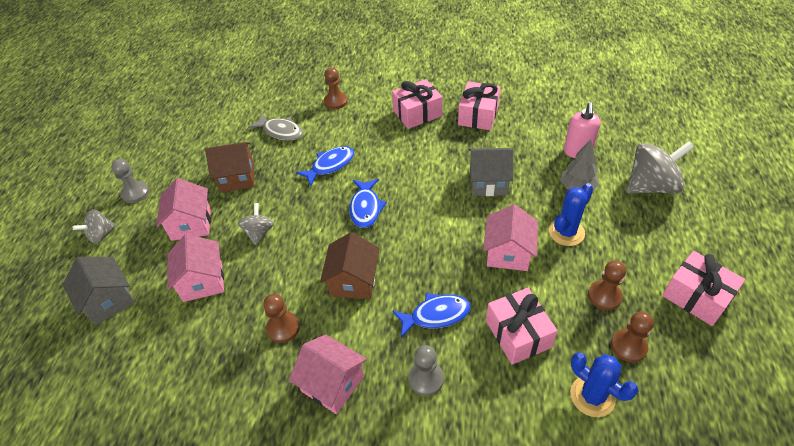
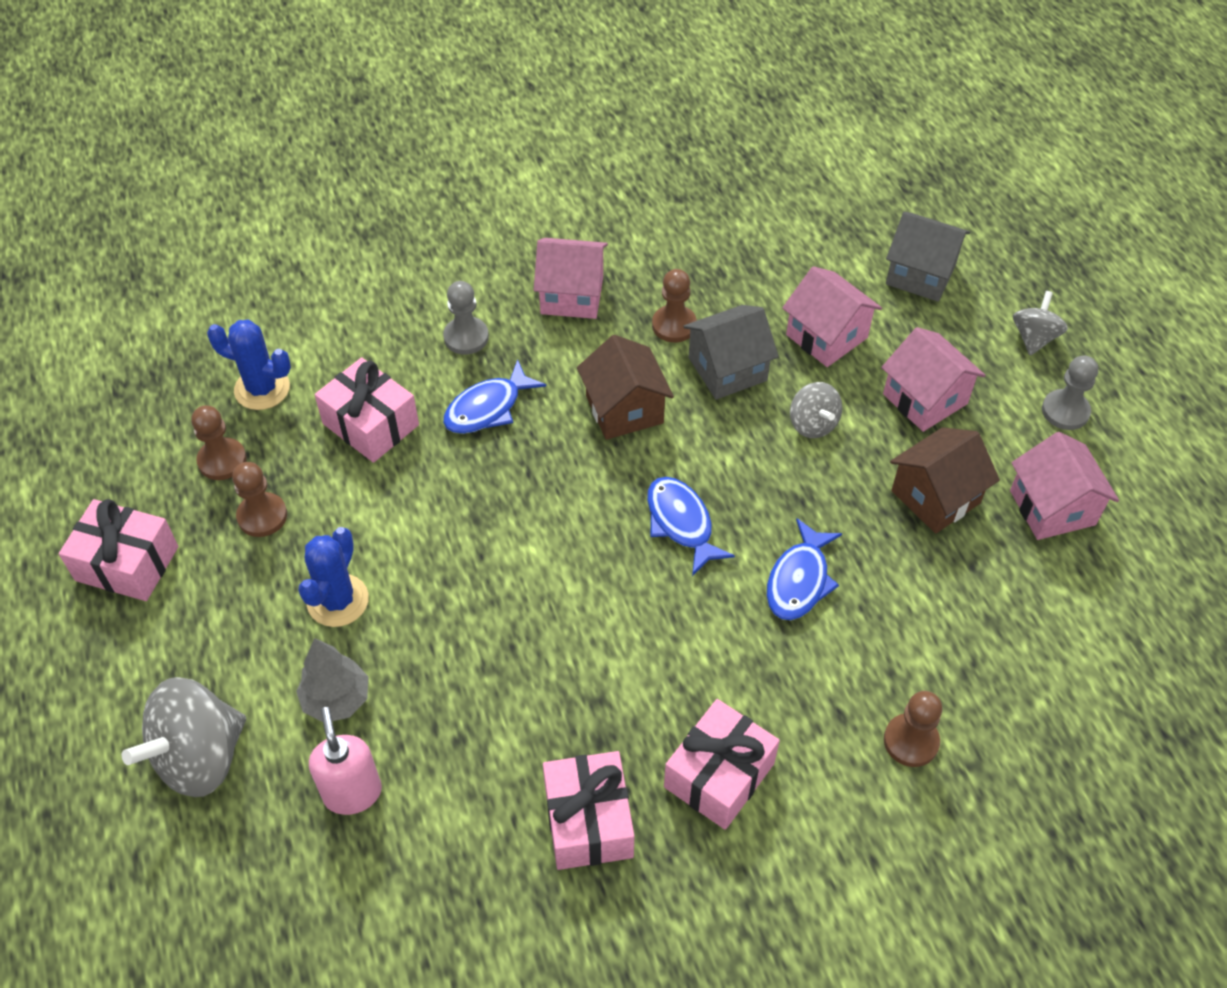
camera: 150 degrees right, 5 degrees up
(281, 131) = (952, 619): grey fish -> none
(488, 182) = (501, 651): grey house -> grey house (727, 369)
(508, 253) = (420, 530): pink house -> pink house (1052, 507)

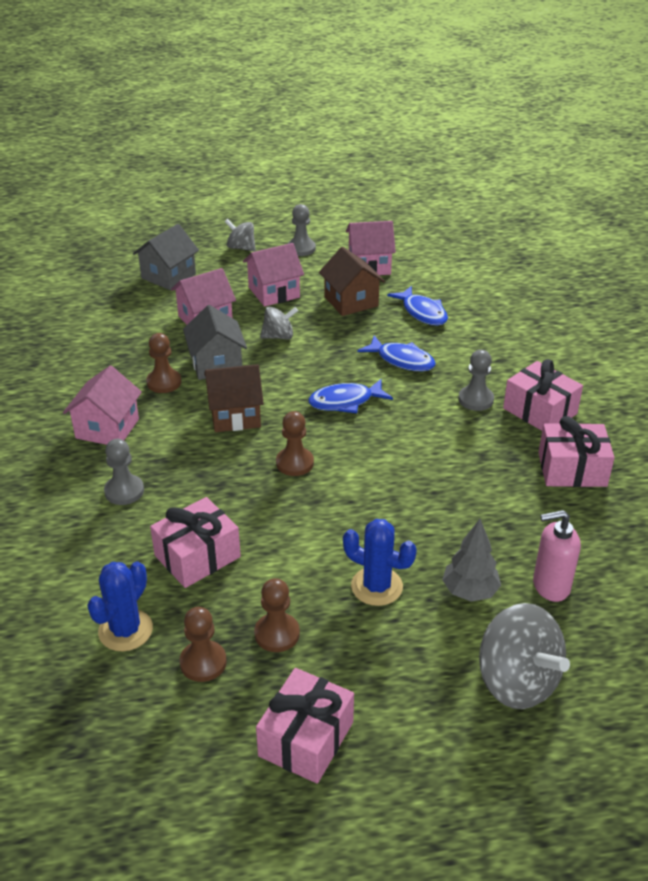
camera: 80 degrees left, 15 degrees down
(488, 408) = (206, 485): blue fish -> blue fish (422, 312)
(726, 685) = (476, 399): none -> grey pawn
(911, 741) = (519, 338): brown pawn -> brown pawn (294, 463)

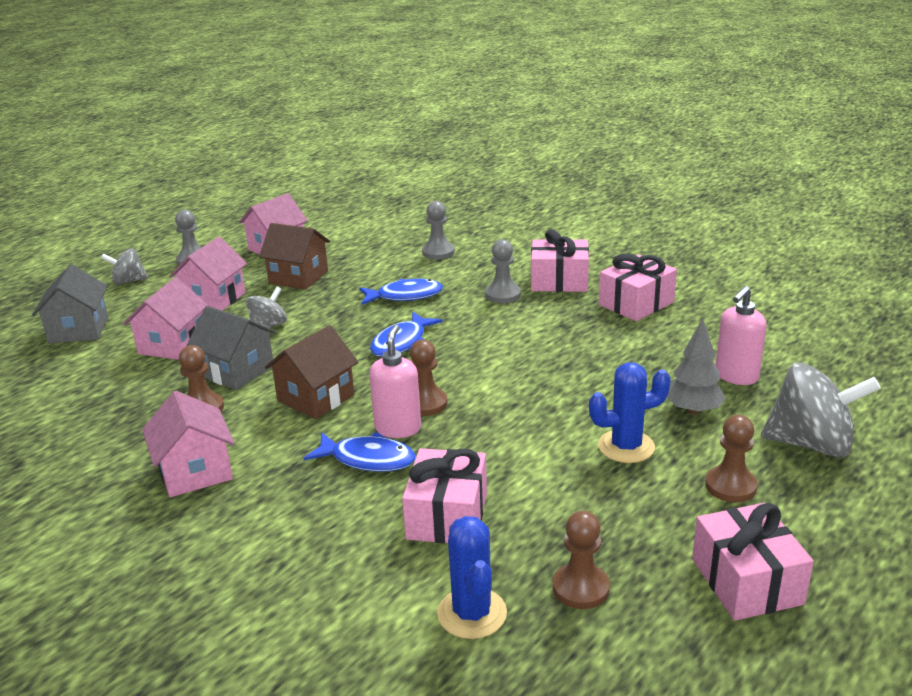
camera: 40 degrees left, 10 degrees down
(124, 491) = (294, 509): grey pawn -> grey pawn (438, 252)
(253, 471) = (398, 428): none -> pink soap dispenser
(277, 634) = (605, 526): brown pawn -> brown pawn (730, 486)
(422, 312) = (372, 260): blue fish -> blue fish (368, 459)

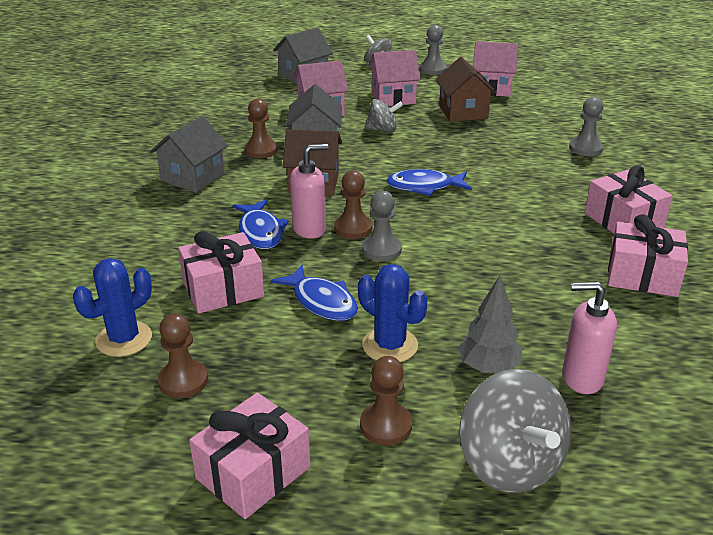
camera: 55 degrees right, 5 degrees up
(195, 472) = (193, 177): pink house -> grey house
(405, 296) = (494, 162): blue fish -> blue fish (322, 302)
(503, 295) = (558, 202): grey pawn -> grey pawn (381, 250)

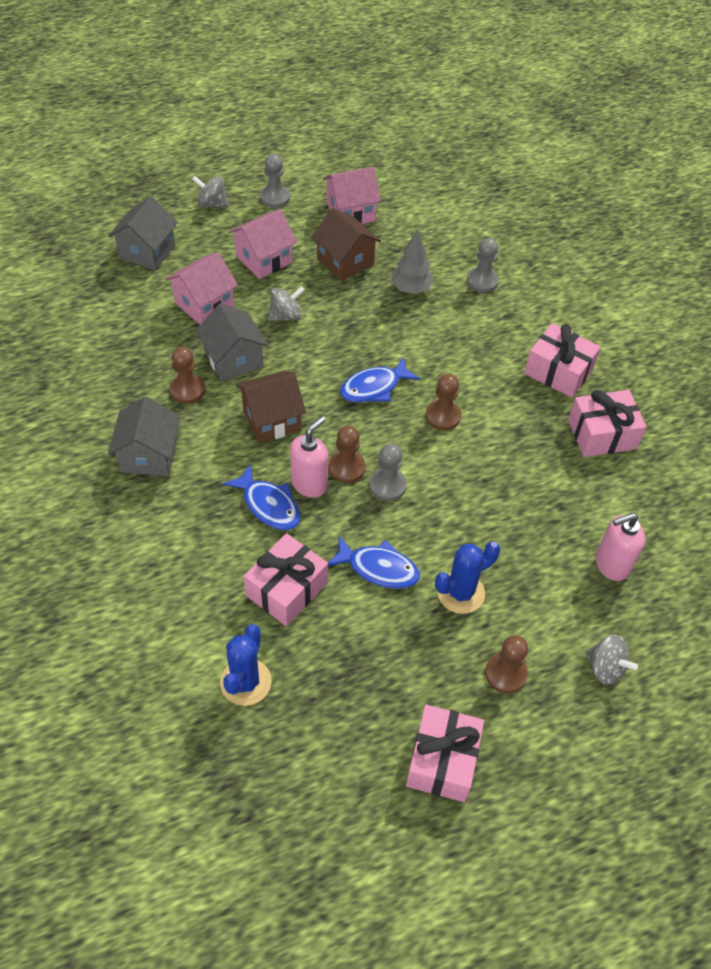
camera: 30 degrees left, 20 degrees up
(183, 381) = (328, 702): brown pawn -> brown pawn (442, 416)
(390, 345) = (460, 593): blue cactus -> blue cactus turned 45 degrees counterclockwise
(488, 367) = (543, 583): grey tree -> grey tree (411, 288)
(509, 464) = (605, 668): grey spinning top -> grey spinning top, size x0.56

